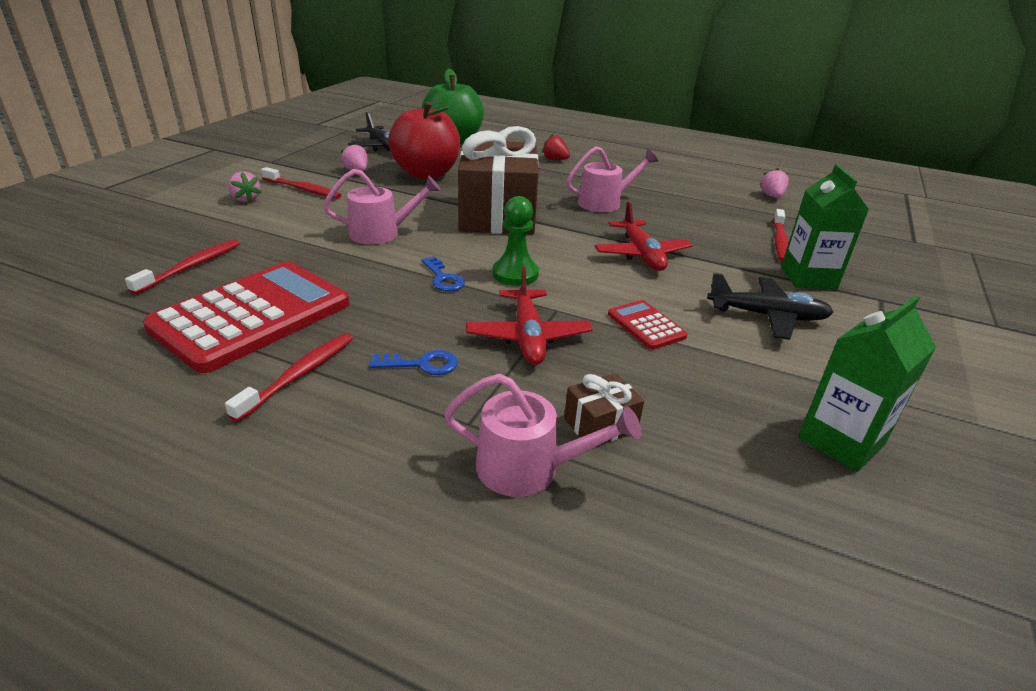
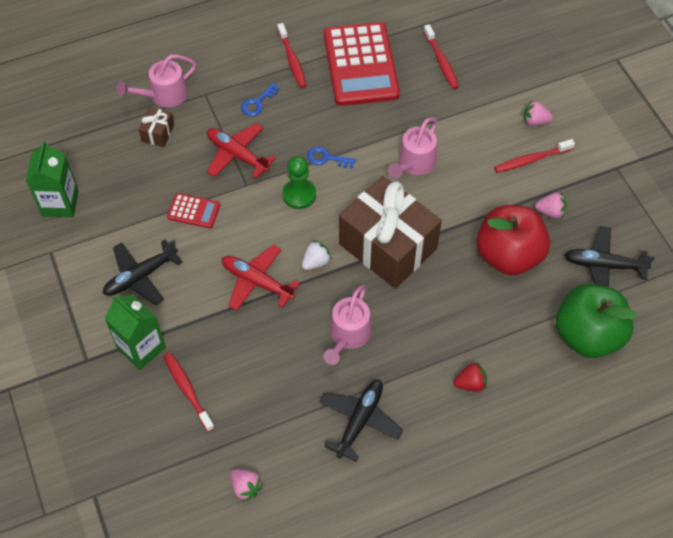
camera: 135 degrees right, 25 degrees up
(570, 237) = (316, 262): none -> white strawberry
(651, 180) = (360, 420): none -> black plane

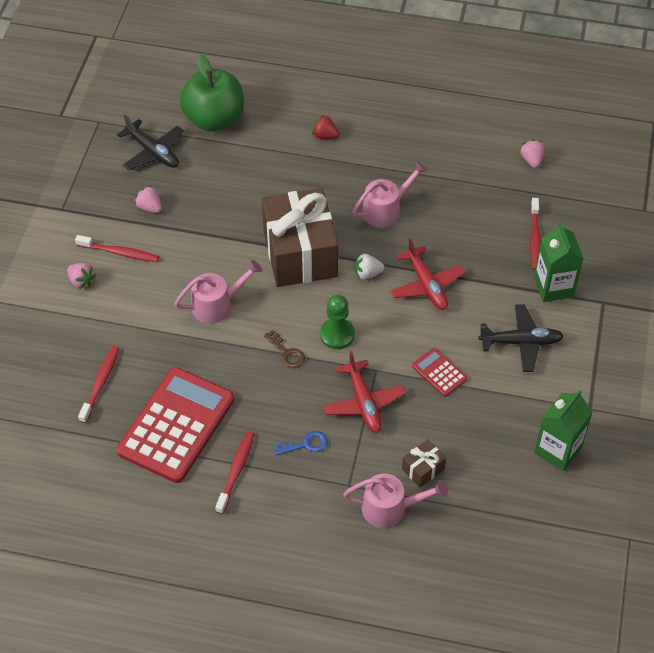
camera: 145 degrees left, 5 degrees down
(327, 158) = (287, 353): blue key -> brown key
(360, 420) = (422, 155): black plane -> none
(508, 255) = (214, 196): red apple -> none

